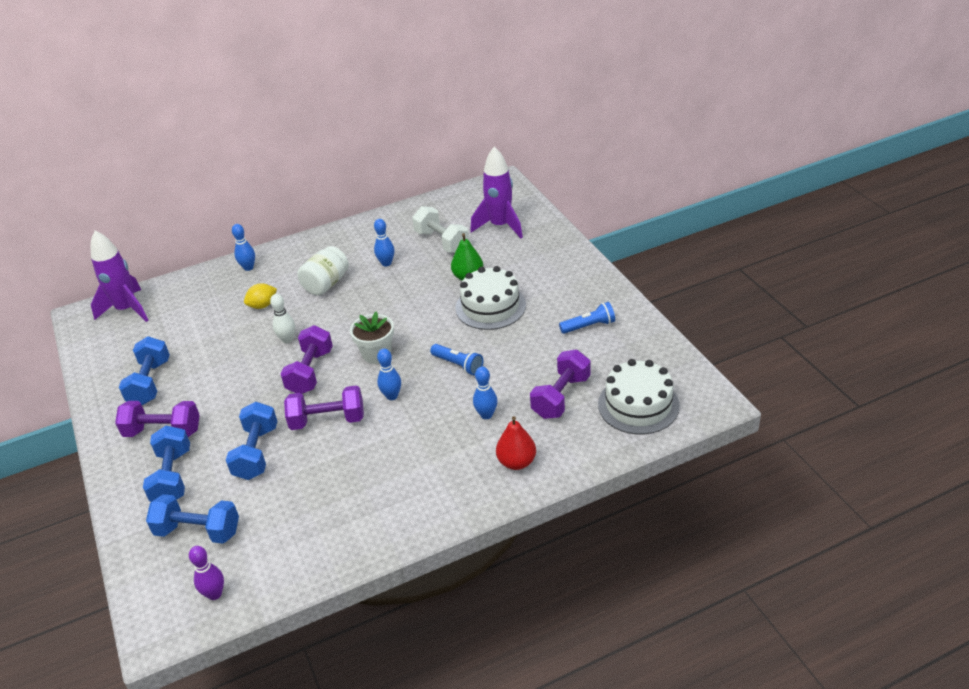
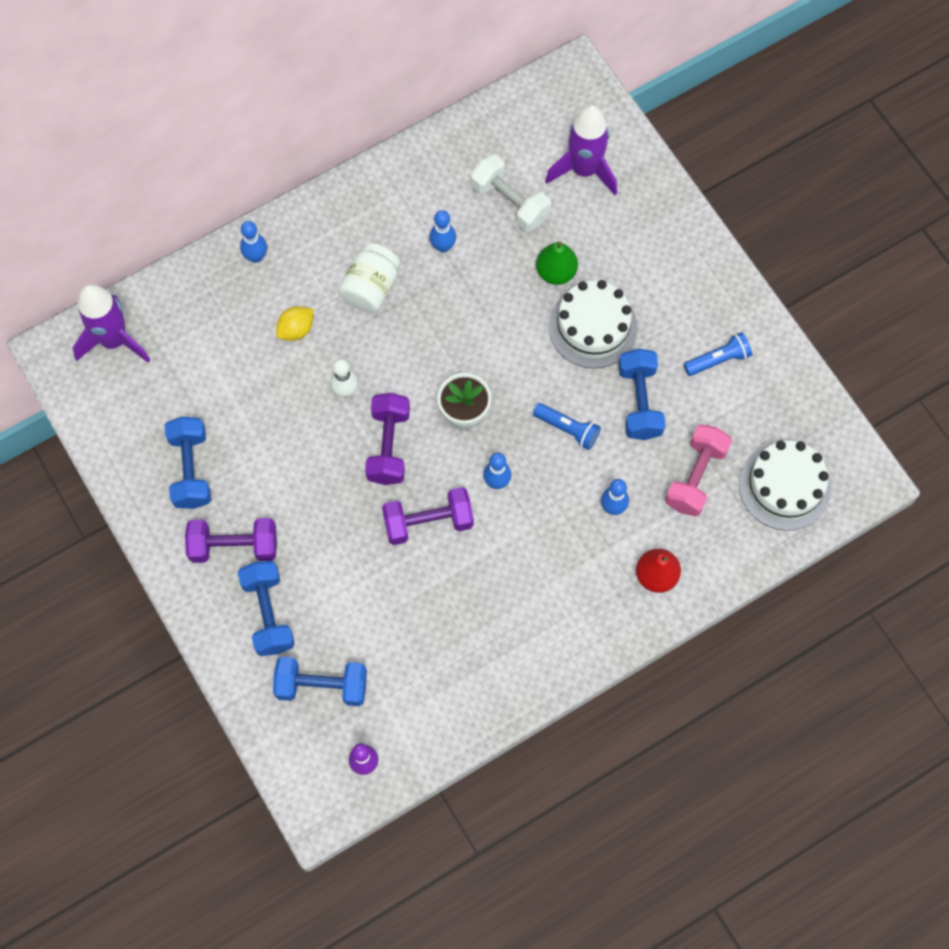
camera: 10 degrees left, 30 degrees up
(256, 453) = (356, 574): blue dumbbell -> blue dumbbell (639, 402)
(561, 397) = (695, 477): purple dumbbell -> pink dumbbell

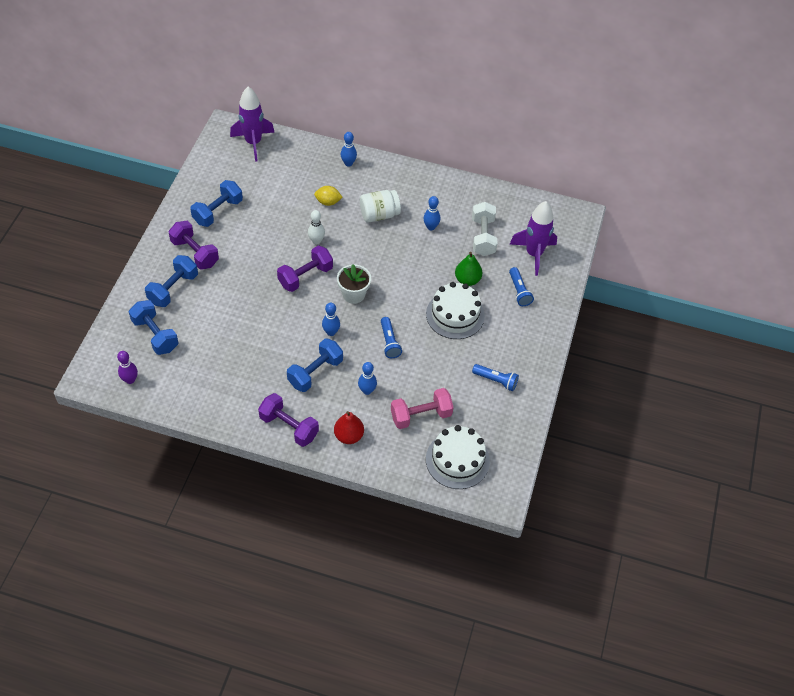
camera: 45 degrees right, 15 degrees down
(428, 522) = (281, 319): purple dumbbell -> purple dumbbell (289, 427)
(621, 231) = (519, 291): none -> blue flashlight
(639, 402) = (436, 362): blue dumbbell -> blue dumbbell (315, 372)

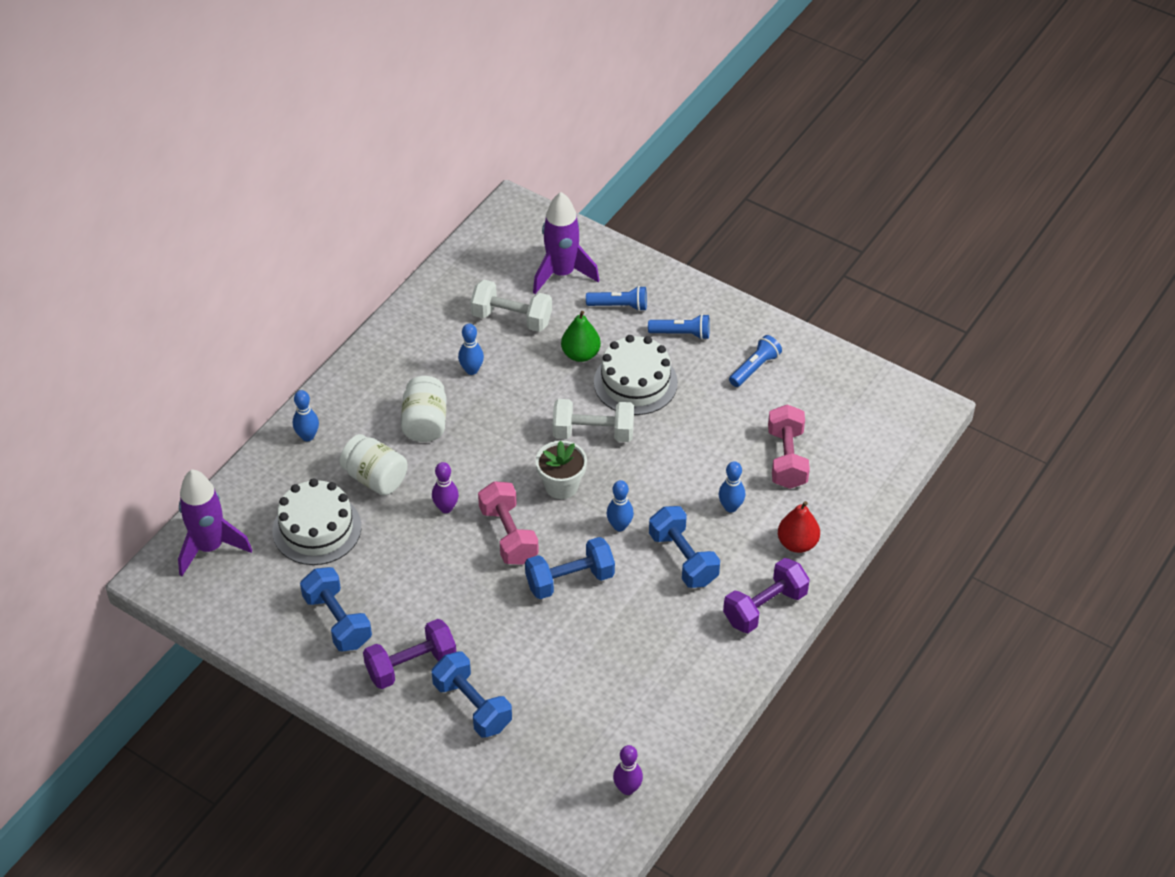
camera: 70 degrees left, 5 degrees down
(155, 335) = (554, 743): blue dumbbell -> blue dumbbell (570, 580)
(305, 276) = (508, 535): purple dumbbell -> pink dumbbell
(316, 241) = (446, 508): white bowling pin -> purple bowling pin
(328, 202) = (375, 478): yellow lemon -> white jar
(389, 342) = (658, 464): blue flashlight -> blue flashlight (681, 334)
(403, 301) = (593, 433): none -> white dumbbell
(457, 460) = (864, 438): white cake -> white cake (317, 529)

